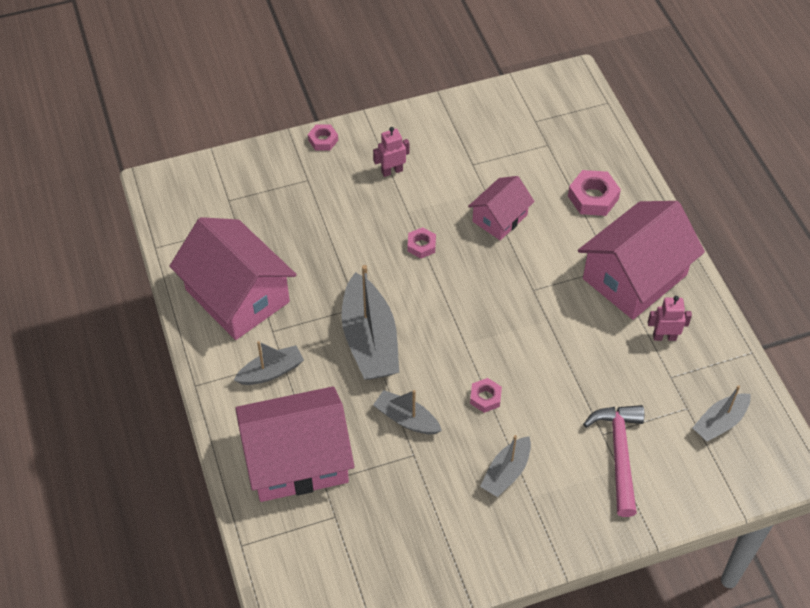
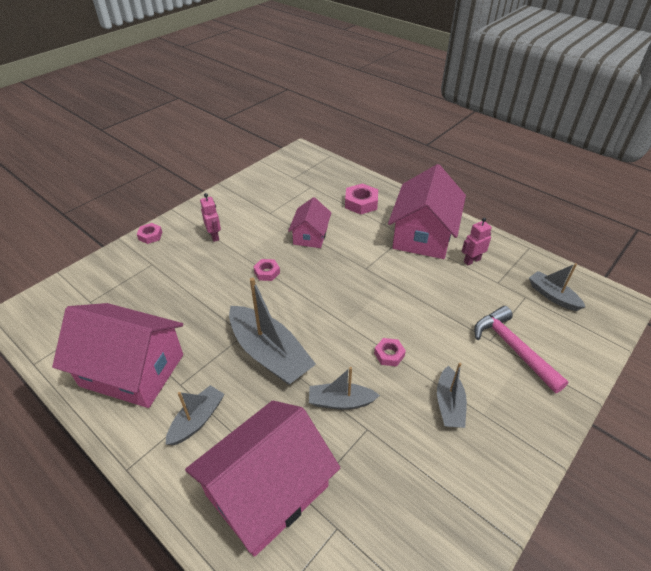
camera: 30 degrees left, 10 degrees down
(392, 171) = (214, 236): pink robot -> pink robot turned 120 degrees clockwise
(720, 422) = (552, 296): grey boat -> grey boat turned 120 degrees clockwise

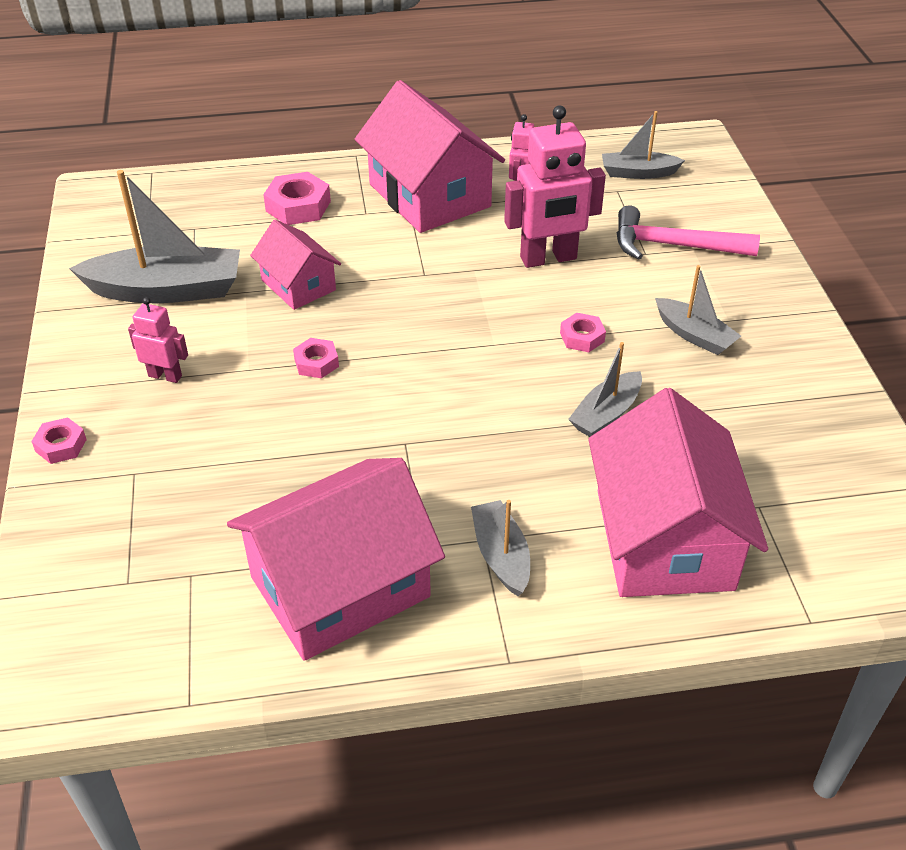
camera: 50 degrees left, 0 degrees up
(269, 354) = (467, 435): grey boat -> grey boat (166, 290)
(433, 304) = (548, 258): none -> pink robot

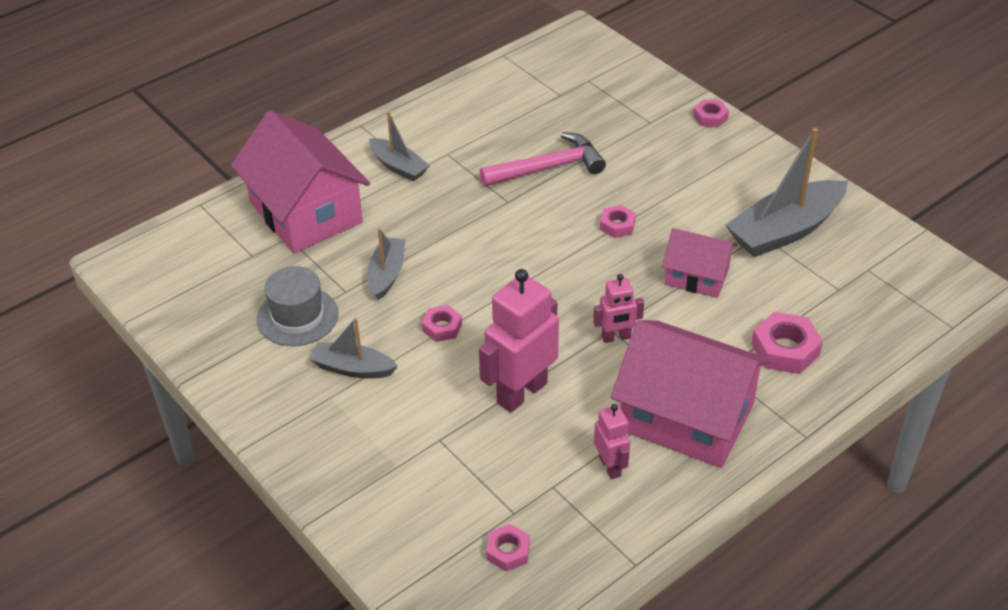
camera: 150 degrees right, 0 degrees up
(165, 376) = (704, 176): pink robot -> pink robot (616, 337)
(340, 587) = (476, 119): pink house -> none
(638, 173) = (508, 551): grey boat -> pink nut
(673, 245) = (418, 460): pink hammer -> pink hammer (549, 168)
(730, 408) = (297, 316): none -> grey hat

